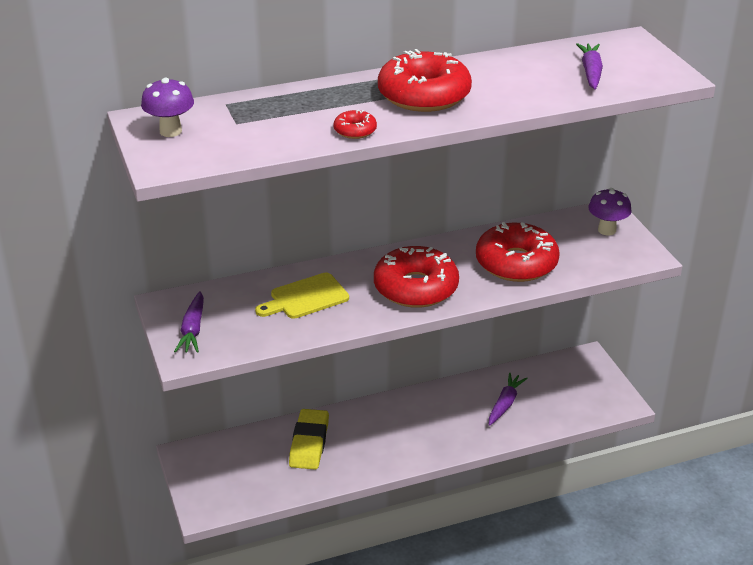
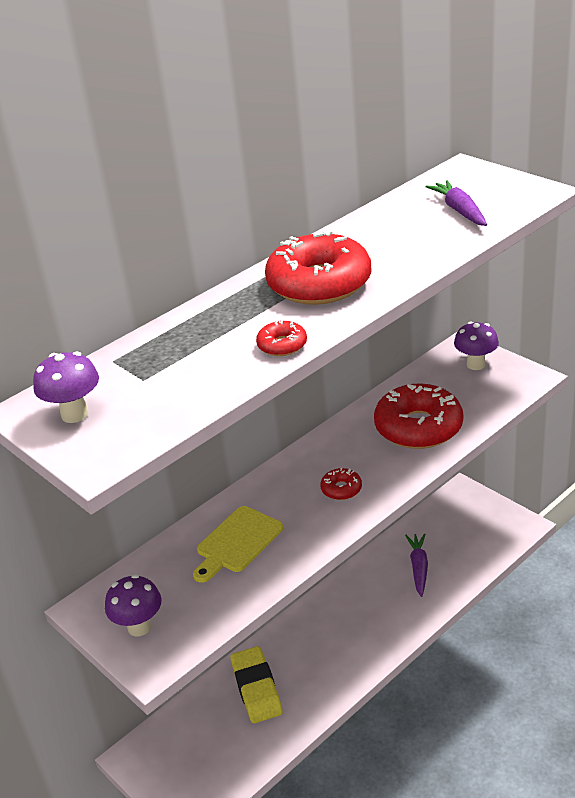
camera: 20 degrees left, 0 degrees up
(193, 329) = (139, 627): purple carrot -> purple mushroom
(415, 288) = (341, 489): red donut -> red donut, size x0.44

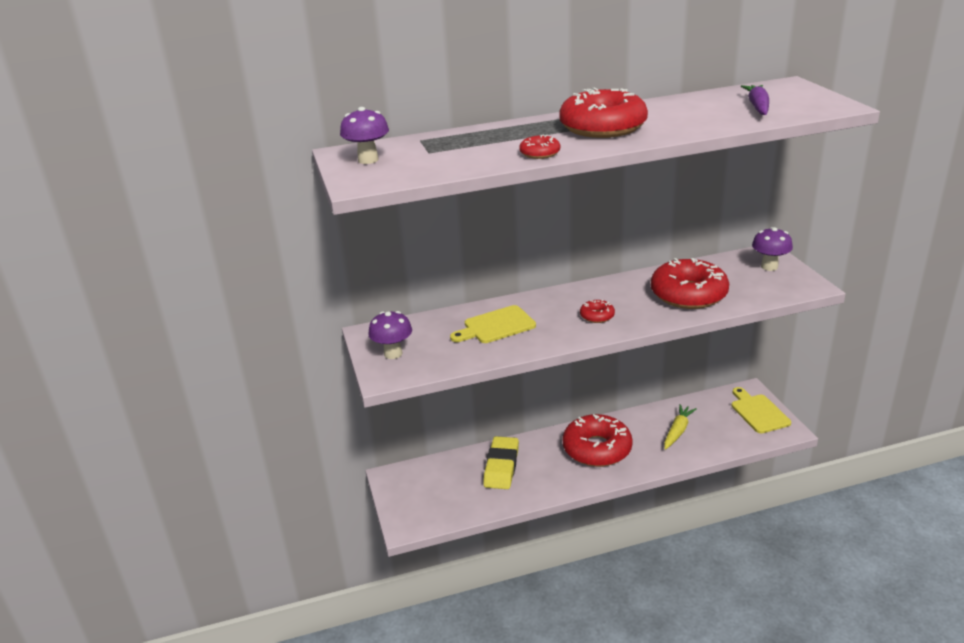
camera: 25 degrees right, 5 degrees down
(348, 623) = (597, 449): none -> red donut
(418, 568) = (677, 431): purple carrot -> yellow carrot
(484, 514) = (758, 412): none -> yellow cutting board

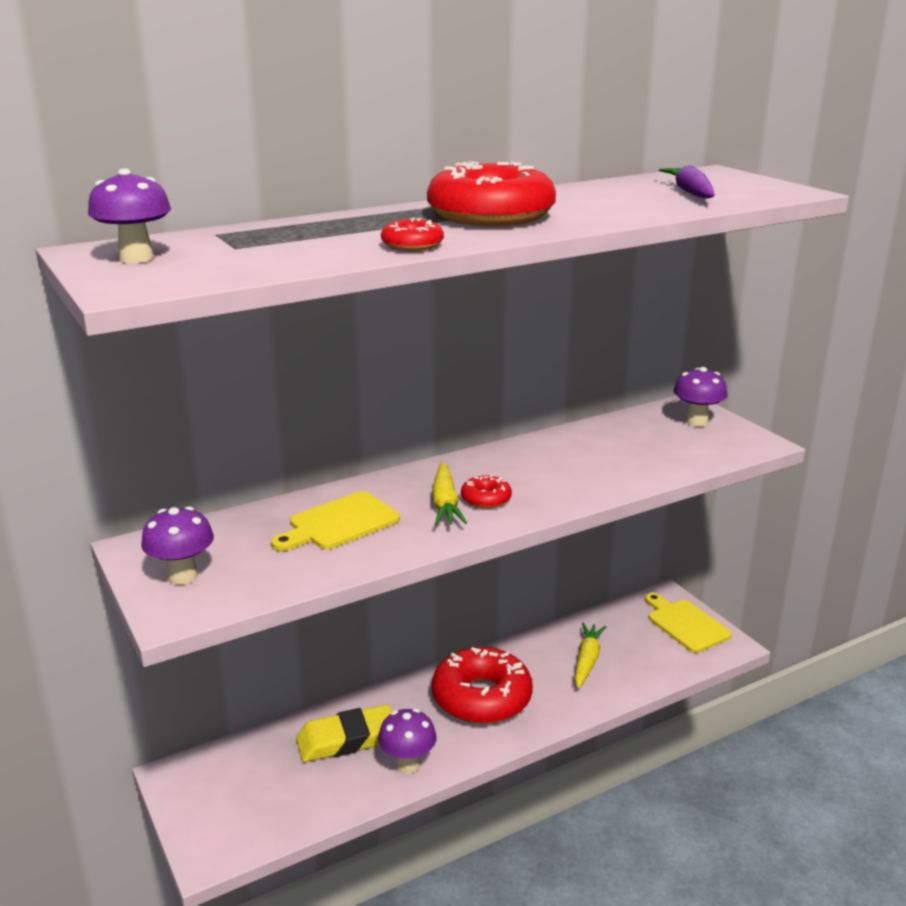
camera: 15 degrees left, 5 degrees down
(501, 466) = (347, 739): yellow eraser -> yellow eraser turned 75 degrees clockwise
(538, 487) = (408, 764): none -> purple mushroom
(568, 317) = (445, 503): none -> yellow carrot
(688, 294) = (604, 462): red donut -> none

